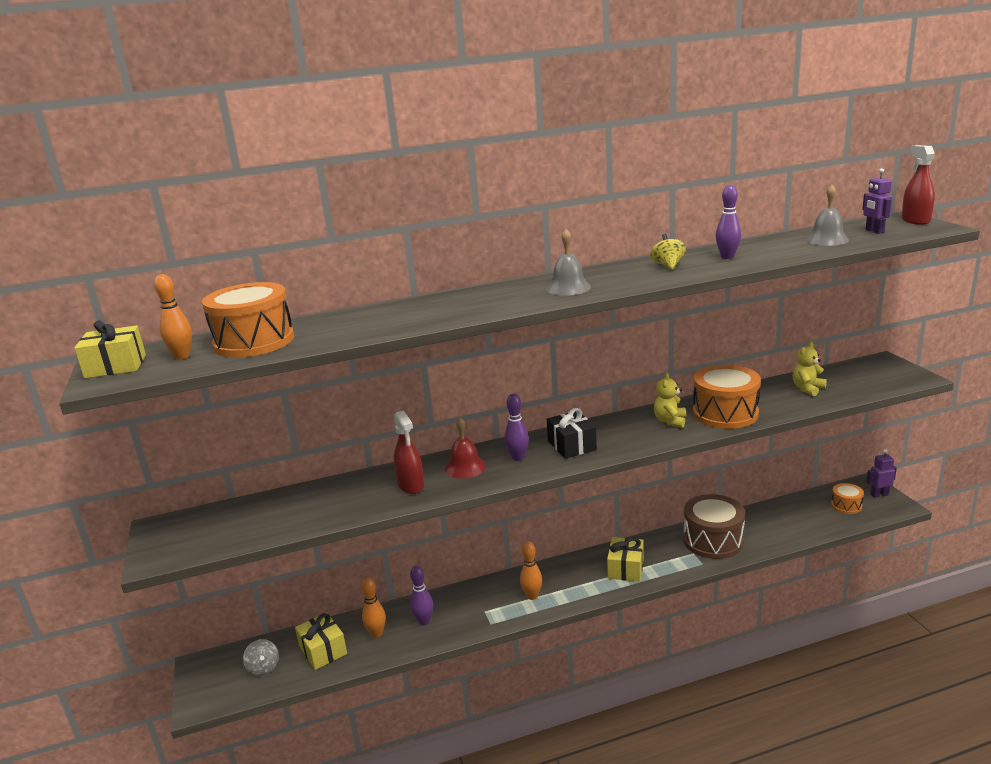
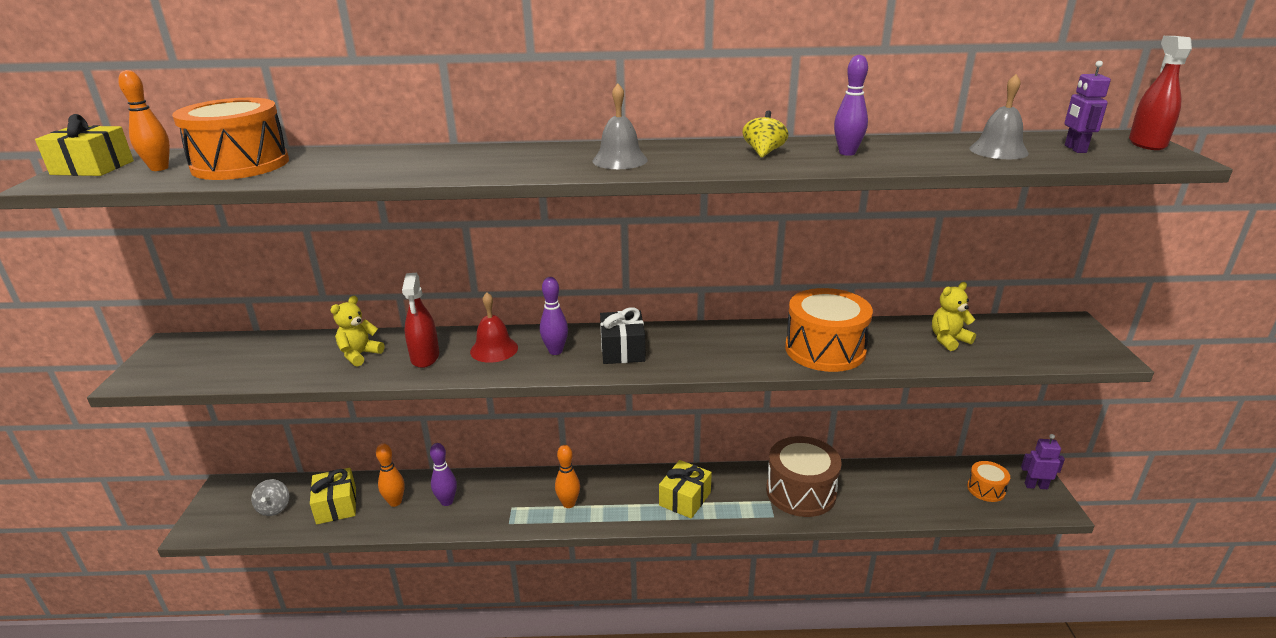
camera: 15 degrees right, 5 degrees up
(670, 421) = (753, 345): yellow teddy bear -> yellow teddy bear (359, 355)

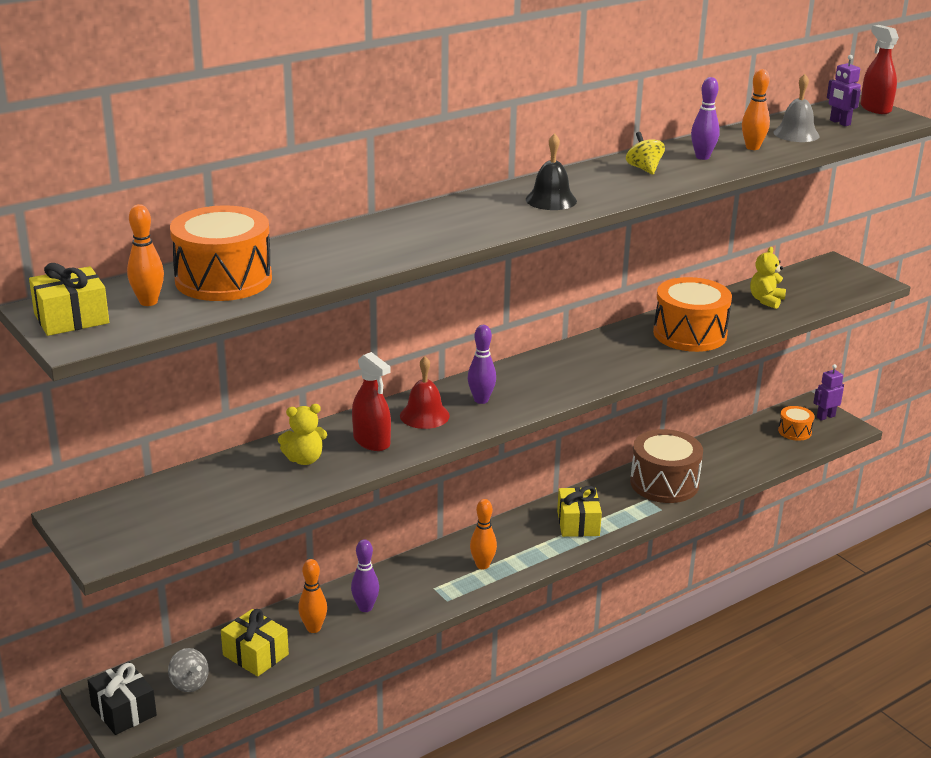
camera: 35 degrees left, 0 degrees up
(359, 355) = (304, 459): yellow teddy bear -> yellow teddy bear turned 105 degrees counterclockwise
(620, 160) = (551, 200): grey bell -> black bell
(622, 350) = (536, 382): black gift -> black gift (123, 710)
(921, 154) = (752, 147): none -> orange bowling pin

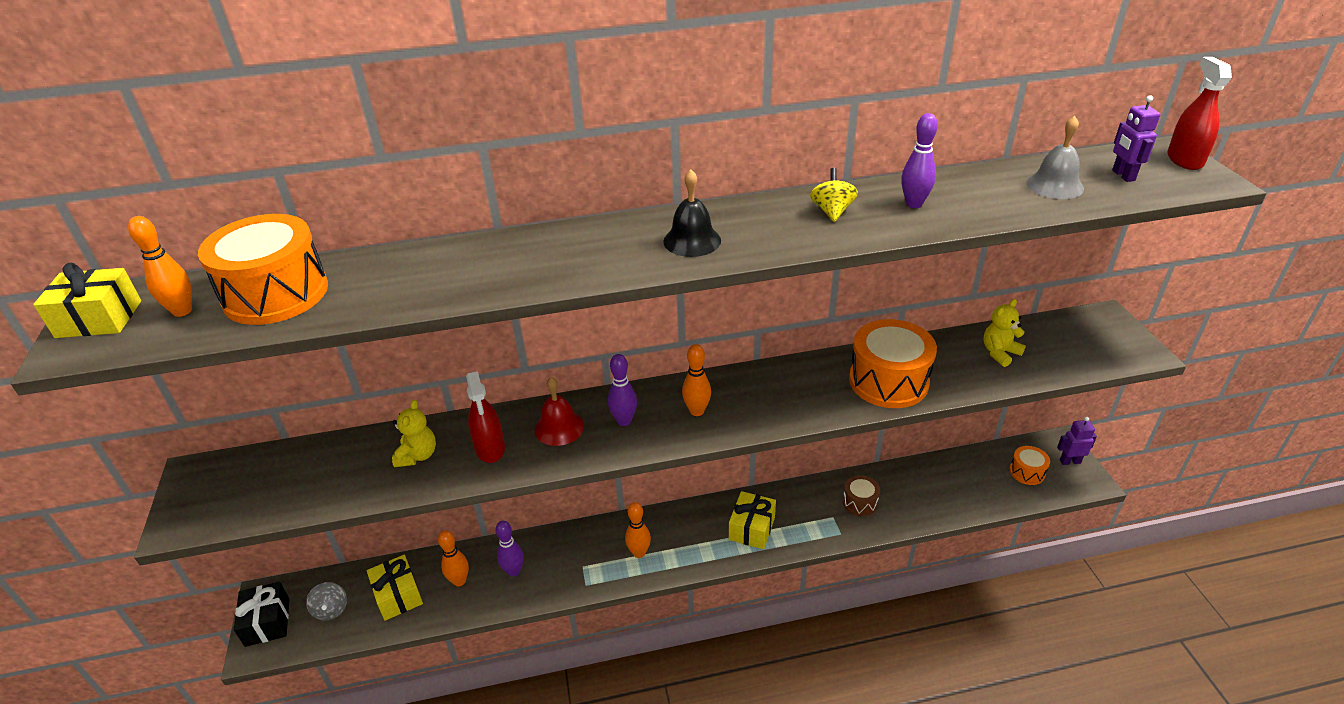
camera: 25 degrees right, 10 degrees up
(304, 459) = (417, 455): yellow teddy bear -> yellow teddy bear turned 90 degrees counterclockwise
(664, 483) = (860, 502): brown drum -> brown drum, size x0.51
(752, 147) = (985, 198): orange bowling pin -> orange bowling pin (697, 411)

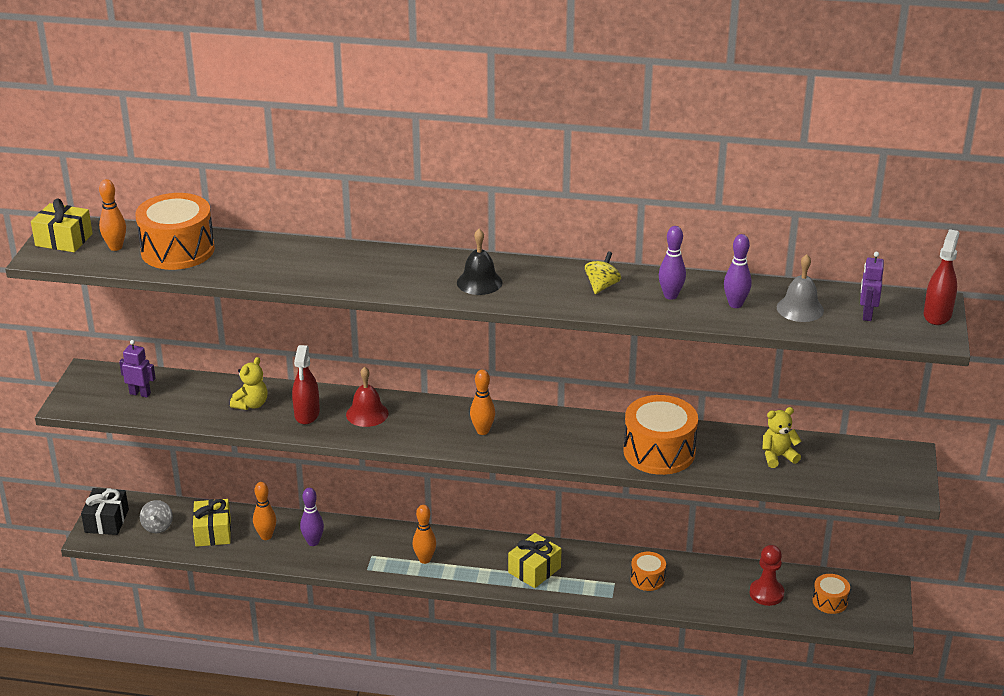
camera: 20 degrees right, 5 degrees down
(624, 421) = (420, 422): purple bowling pin -> purple bowling pin (735, 304)
(860, 502) = (647, 579): brown drum -> orange drum
(970, 482) = (766, 593): none -> red pawn
(1070, 461) = (881, 605): purple robot -> purple robot (140, 393)

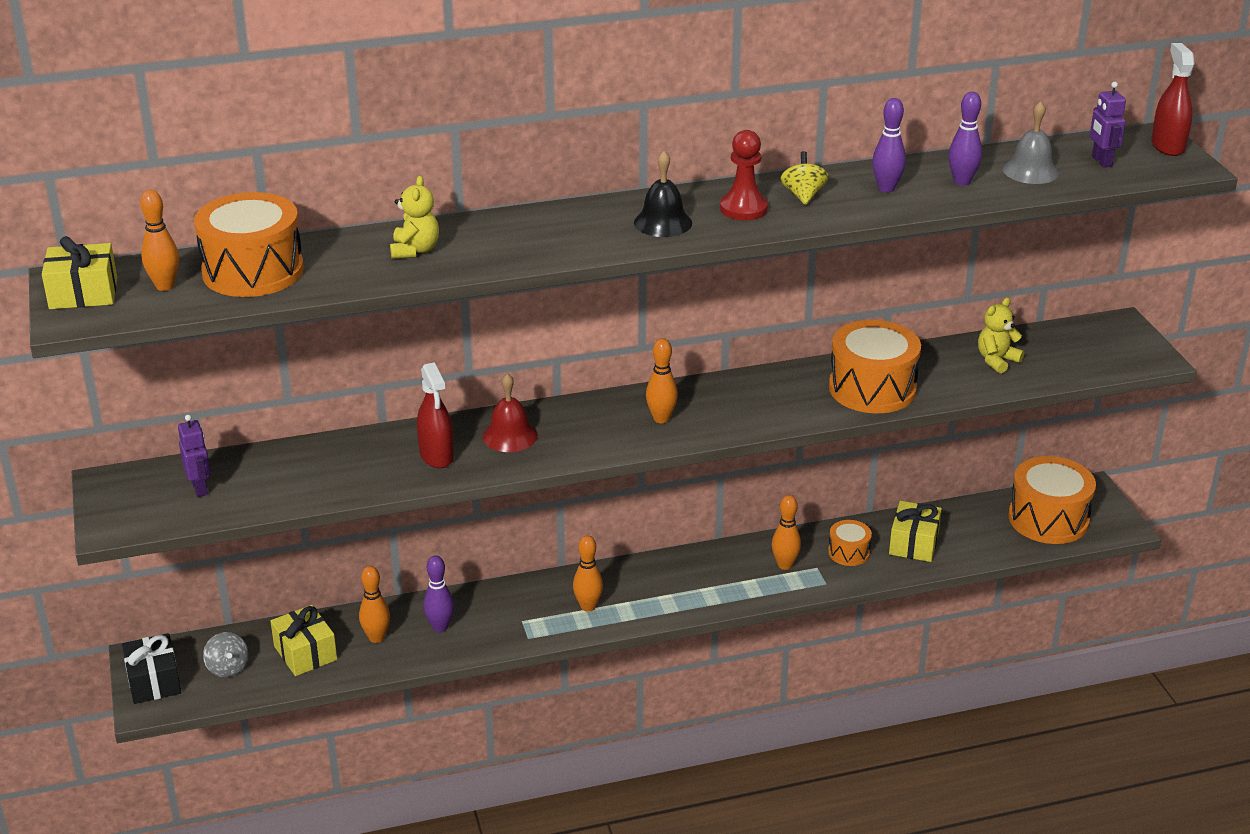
camera: 25 degrees left, 0 degrees up
(140, 393) = (200, 488): purple robot -> purple robot turned 75 degrees clockwise
(251, 404) = (357, 463): yellow teddy bear -> yellow teddy bear (415, 250)
(534, 570) = (720, 580): yellow gift -> yellow gift (913, 543)
(591, 573) = (785, 565): none -> orange bowling pin
(766, 593) = (980, 530): red pawn -> red pawn (743, 209)
(830, 601) = (1048, 519): orange drum -> orange drum, size x1.96

